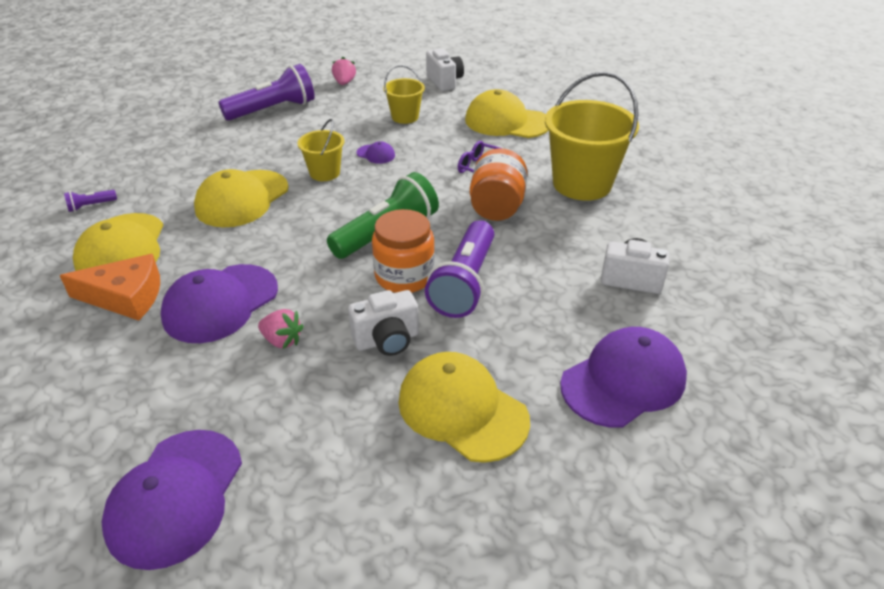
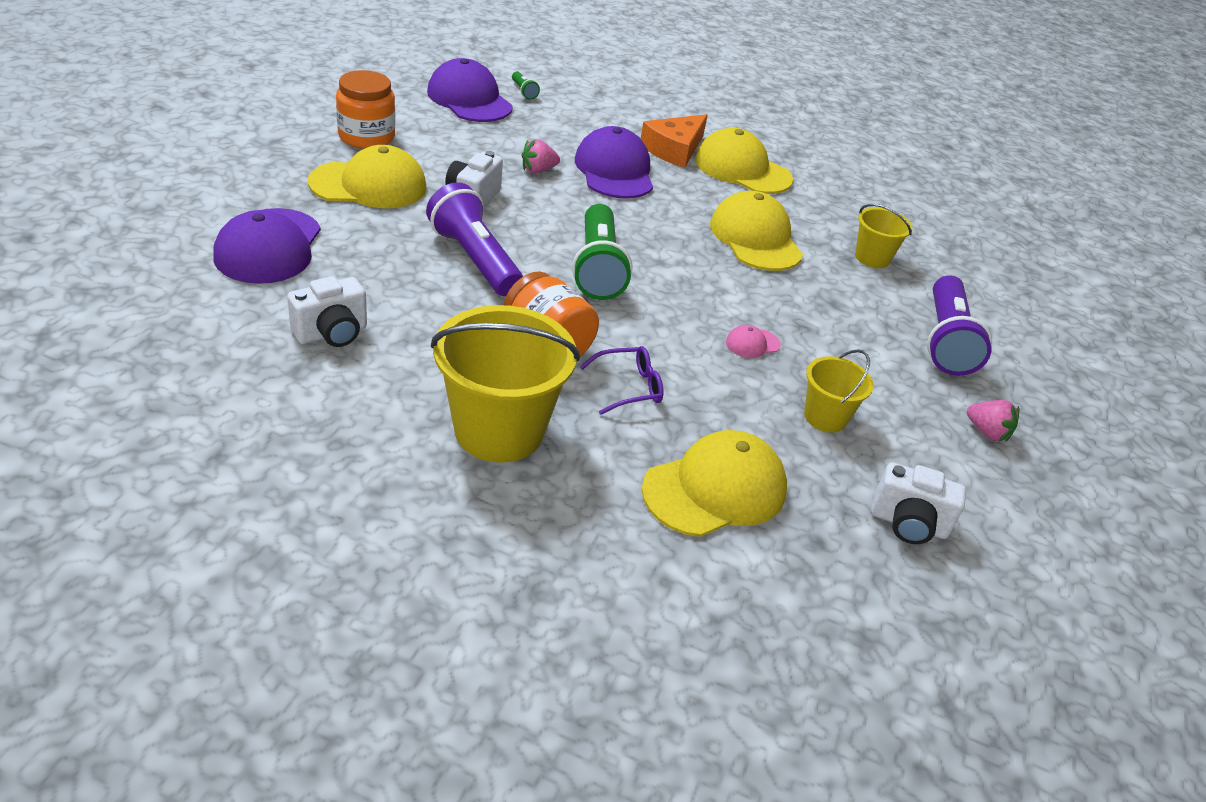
camera: 125 degrees right, 0 degrees up
(91, 206) = (829, 182): purple flashlight -> none
(93, 472) = (524, 91): none -> green flashlight
(325, 173) = (750, 296): yellow bucket -> yellow bucket (872, 258)
(376, 154) = (752, 343): purple cap -> pink cap
(404, 276) = (528, 242): orange jar -> orange jar (366, 137)

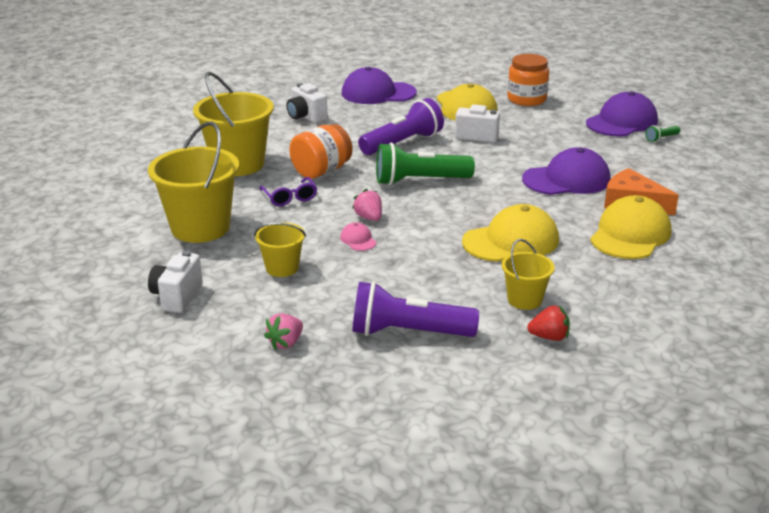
camera: 90 degrees right, 10 degrees down
(538, 170) = (537, 153): pink strawberry -> pink strawberry (369, 218)
(715, 489) = (200, 228): yellow cap -> yellow bucket
(934, 260) = (549, 337): none -> red strawberry

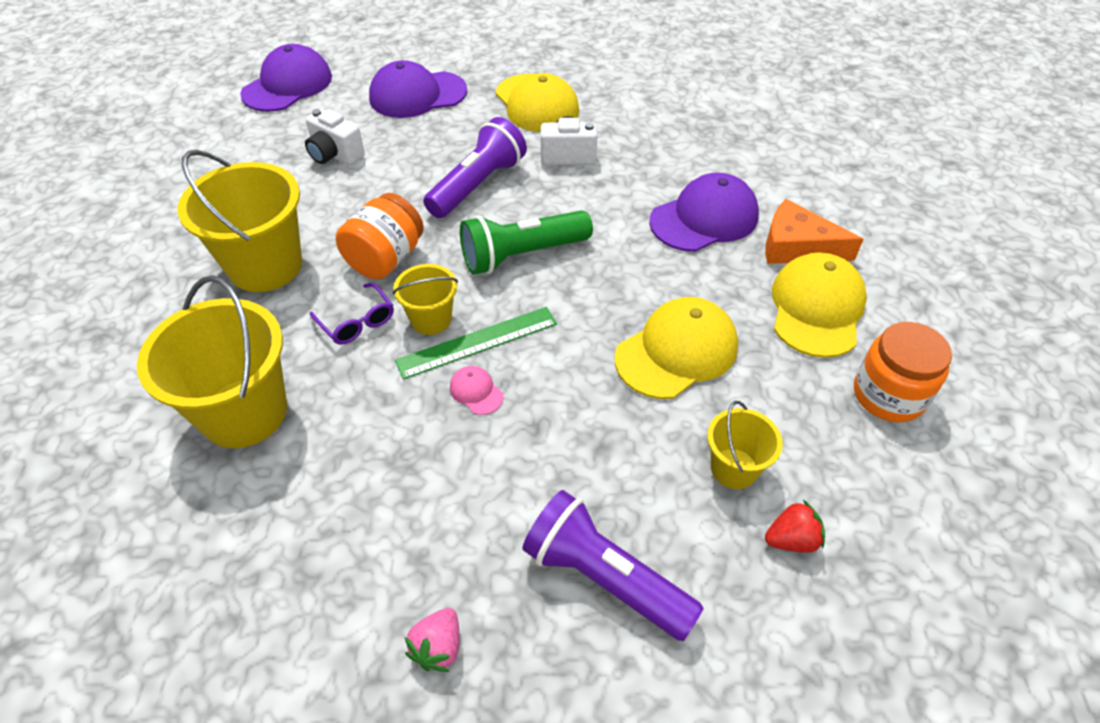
camera: 15 degrees left, 20 degrees up
(177, 297) = (247, 579): white camera -> none
(282, 268) = (387, 476): yellow bucket -> yellow bucket (431, 319)
(369, 218) = (477, 342): pink strawberry -> green ruler
(408, 332) = (604, 578): purple flashlight -> purple flashlight turned 45 degrees clockwise
(526, 99) = (606, 78): orange jar -> orange jar (888, 395)
(622, 122) = (731, 101): purple cap -> purple cap (287, 85)
(661, 138) = (787, 123): green flashlight -> none

